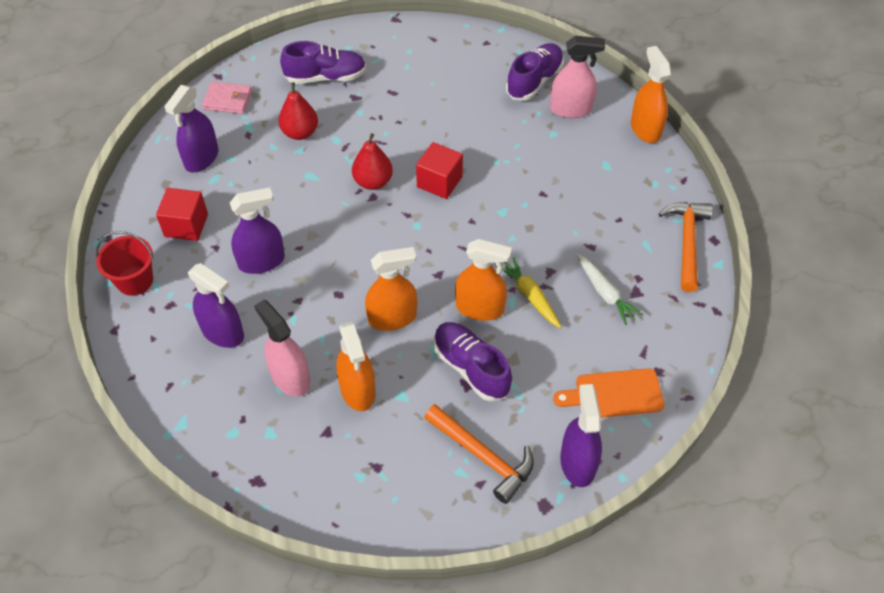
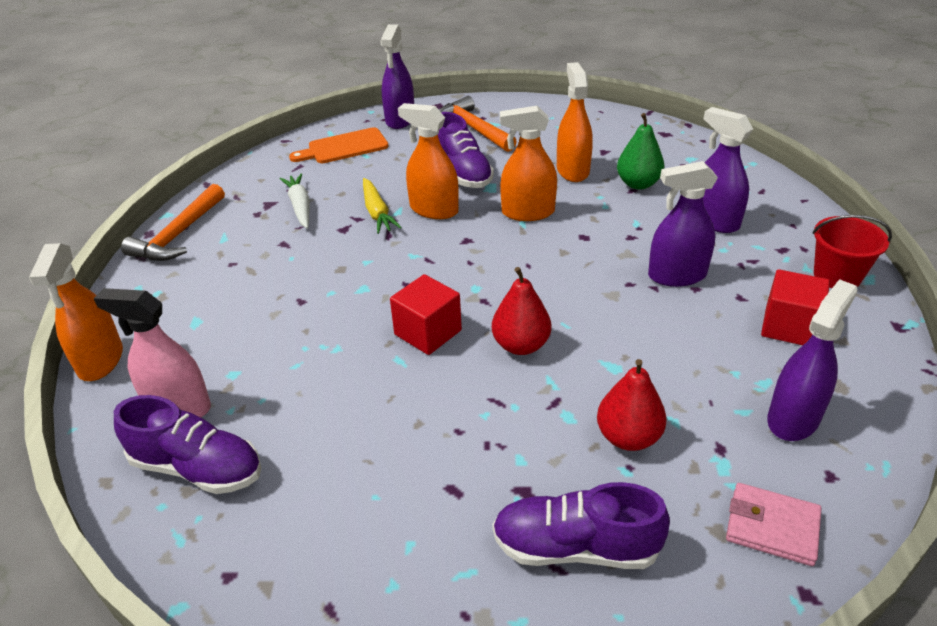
camera: 165 degrees left, 15 degrees down
(290, 378) = (638, 184): pink spray bottle -> green pear
(534, 81) = (197, 468): purple shoe -> purple shoe turned 120 degrees counterclockwise
(614, 394) = (344, 147): orange cutting board -> orange cutting board turned 150 degrees clockwise

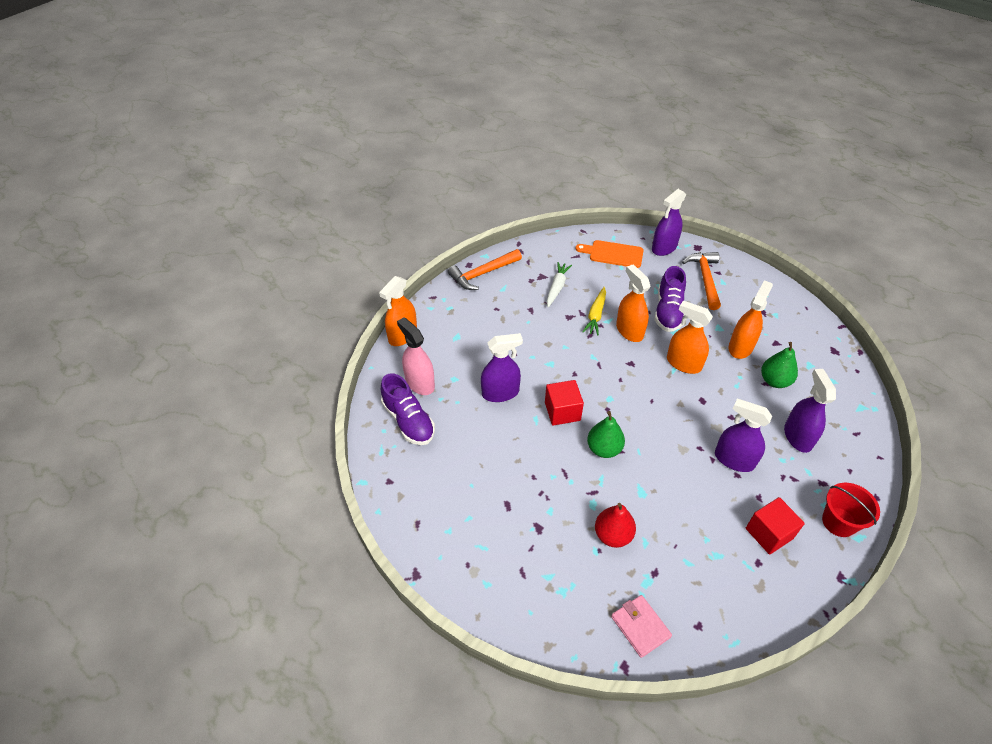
camera: 35 degrees right, 10 degrees up
(521, 345) = (604, 449): red pear -> green pear
(575, 547) = (538, 569): purple shoe -> none
(793, 418) = (712, 584): purple spray bottle -> purple spray bottle (500, 393)

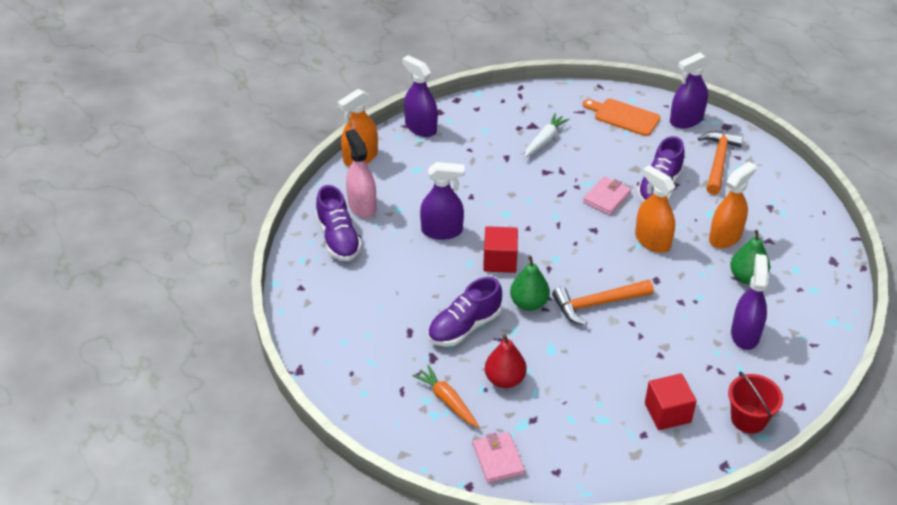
camera: 15 degrees right, 5 degrees down
(482, 274) = (468, 112): orange hammer -> orange hammer (597, 304)
(555, 487) = (464, 327): none -> purple shoe
(568, 572) = (447, 400): none -> orange carrot
(596, 315) = (576, 175): yellow carrot -> none
(629, 331) = (606, 198): orange spray bottle -> pink wallet
(734, 460) = (663, 341): purple spray bottle -> purple spray bottle (420, 128)

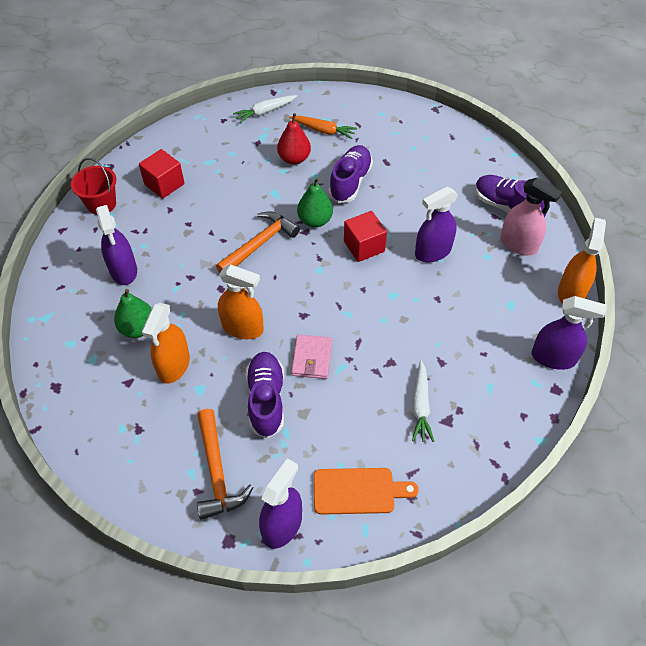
camera: 150 degrees right, 10 degrees up
(498, 459) = (265, 112): pink wallet -> white carrot

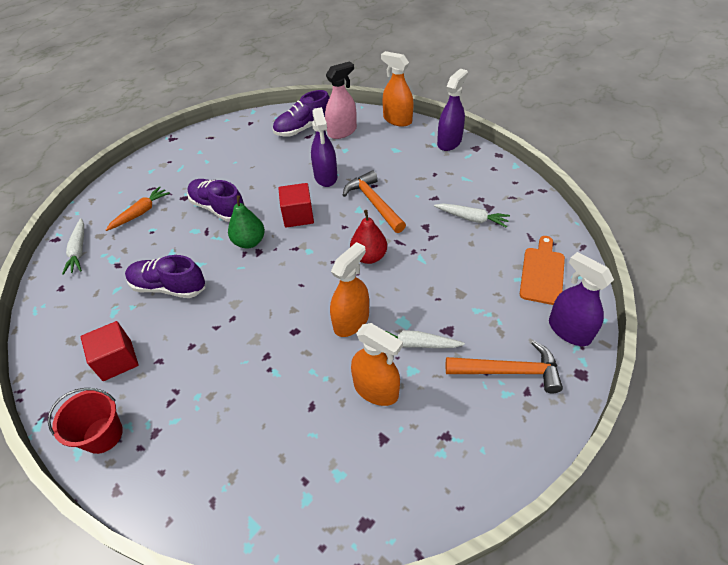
camera: 70 degrees left, 5 degrees down
(123, 270) = (224, 422): purple spray bottle -> none
(138, 328) = (314, 418): green pear -> none
(229, 385) = (415, 344): none -> white carrot
(260, 243) = (254, 288): orange hammer -> orange hammer (373, 203)
(266, 399) = (439, 318): purple shoe -> purple shoe (168, 287)
(294, 159) = (161, 241): red pear -> red pear (369, 256)
(312, 358) = (405, 276): pink wallet -> none

